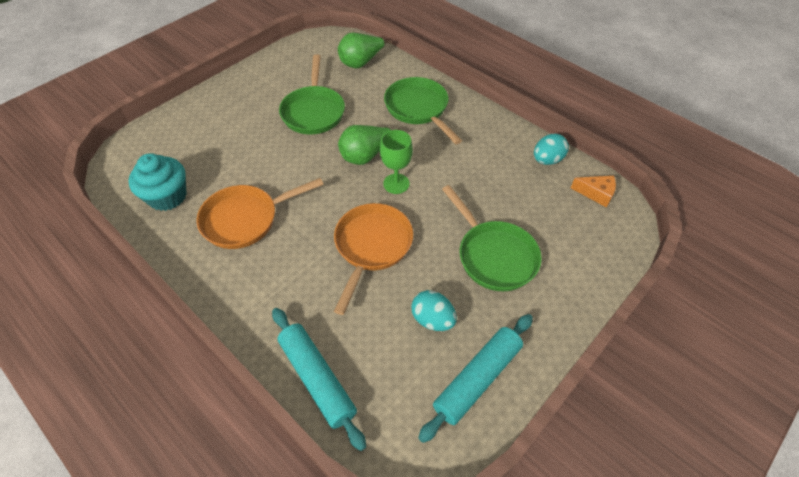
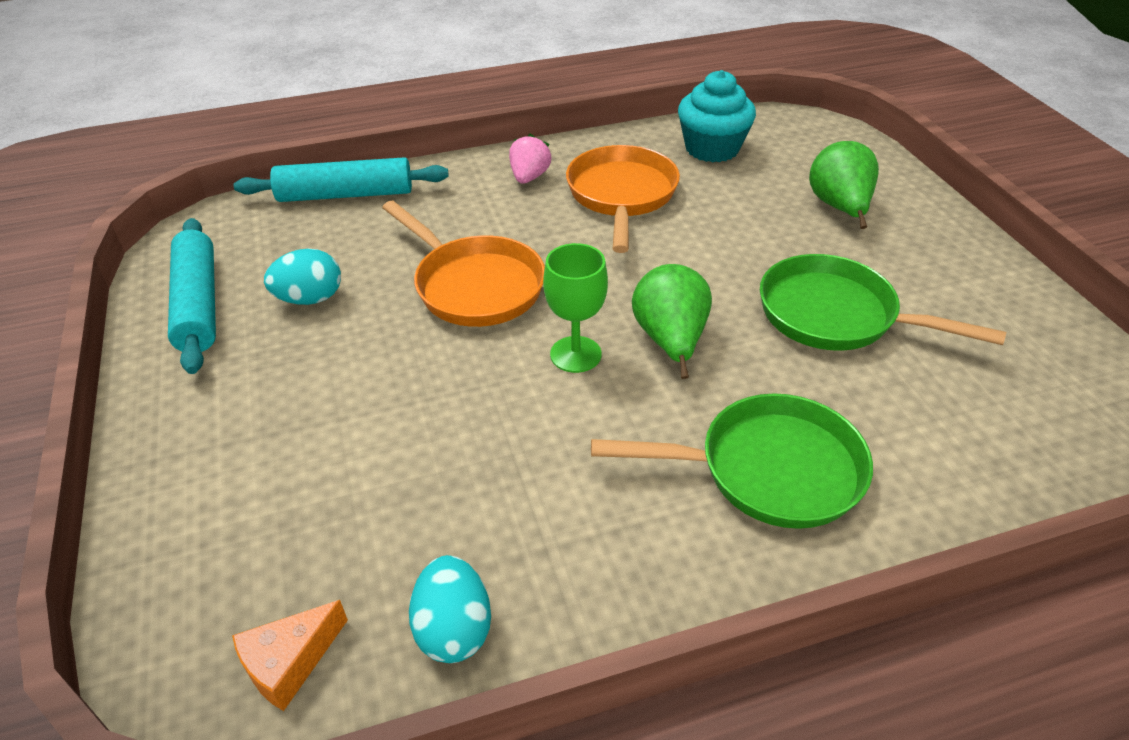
camera: 120 degrees right, 10 degrees down
(243, 276) = (529, 177): none -> pink strawberry
(361, 63) = (994, 437): green pear -> green pear (839, 208)
(493, 255) = (330, 406): green pan -> none

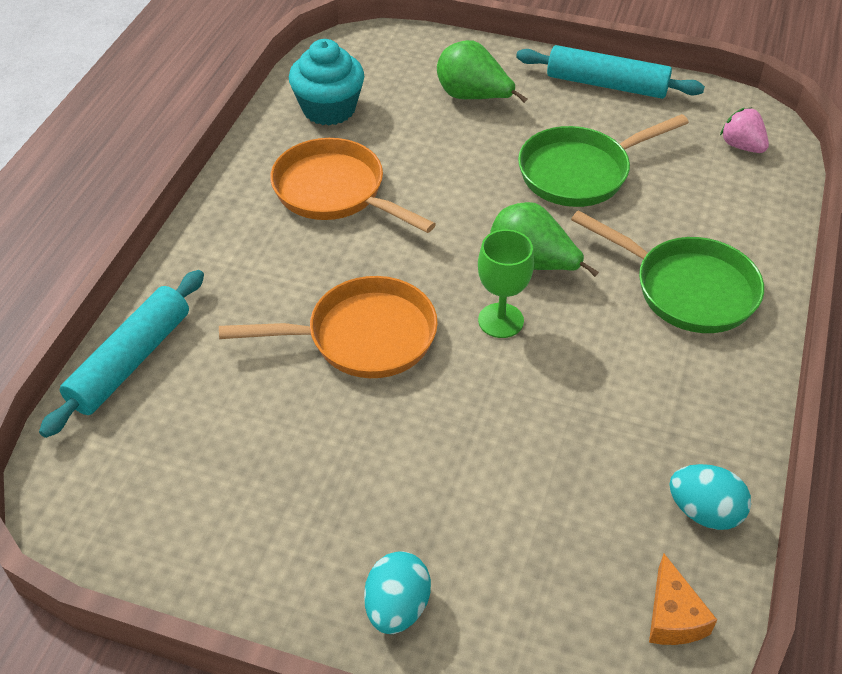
camera: 55 degrees left, 5 degrees up
(198, 304) = (197, 538): turquoise rolling pin -> turquoise rolling pin (606, 84)
(310, 299) = (273, 452): turquoise egg -> turquoise egg (397, 607)
(529, 177) = (246, 229): pink strawberry -> pink strawberry (741, 146)
(769, 470) = (687, 289): green pan -> green pan turned 90 degrees clockwise

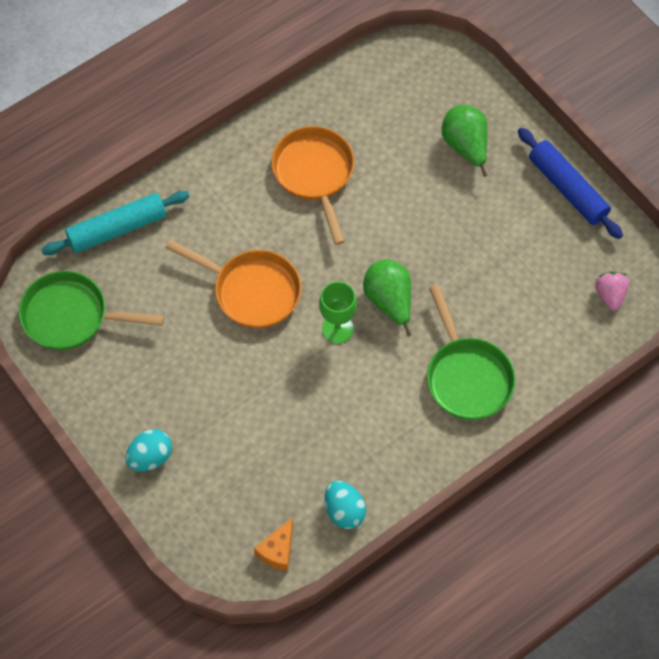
camera: 35 degrees right, 15 degrees up
(329, 109) = (362, 101): turquoise cupcake -> none
(580, 172) = (481, 251): green pan -> green pan (71, 316)
(606, 84) = (567, 189): turquoise rolling pin -> blue rolling pin

